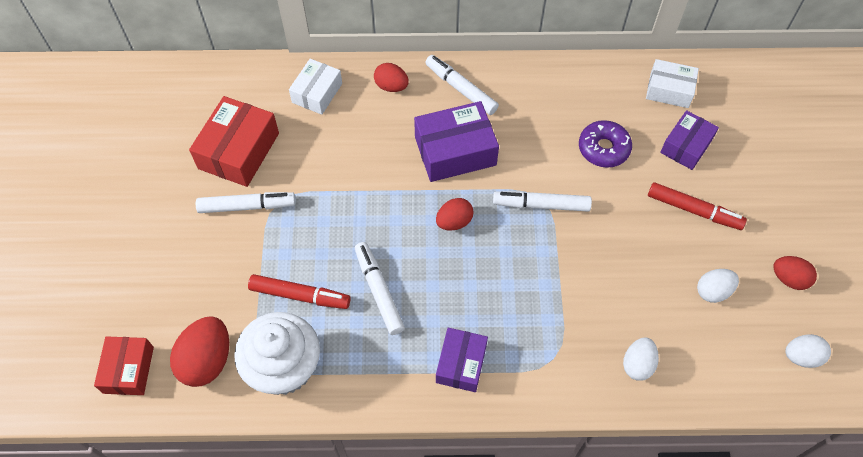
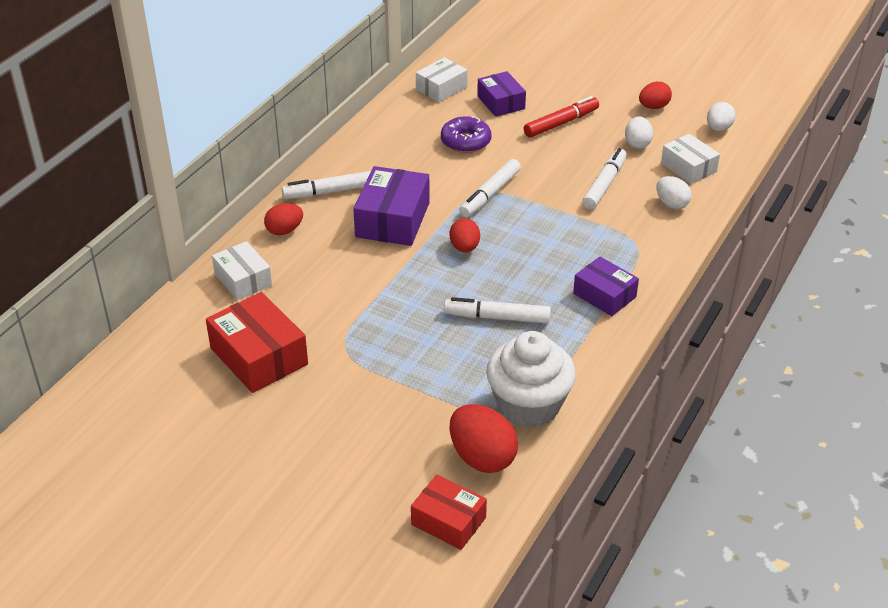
camera: 60 degrees left, 20 degrees down
(247, 206) = (331, 372): white marker -> white marker (604, 184)
(300, 295) = (461, 369): red marker -> none
(709, 355) = (688, 167): none -> white box

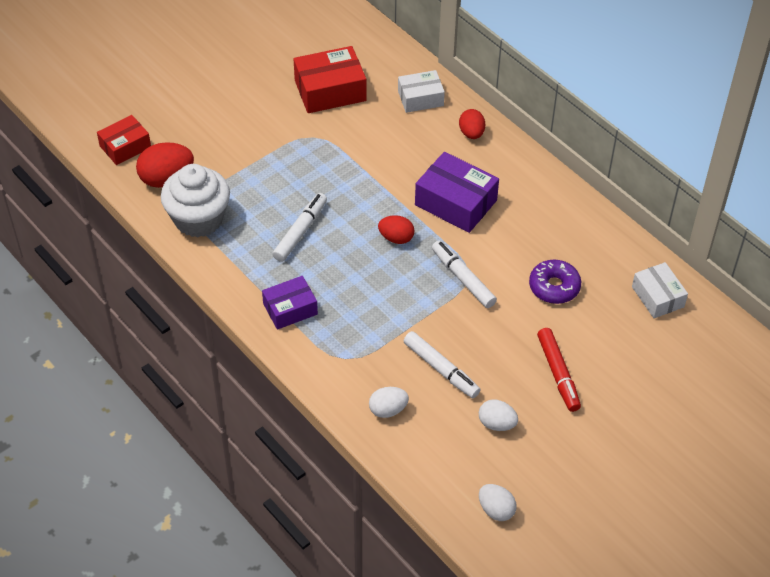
camera: 110 degrees right, 10 degrees up
(330, 191) = (514, 172): white marker -> none
(501, 102) = (614, 337): purple box -> none
(653, 107) = (559, 467): red egg -> none
(688, 167) = (439, 450): white box -> none

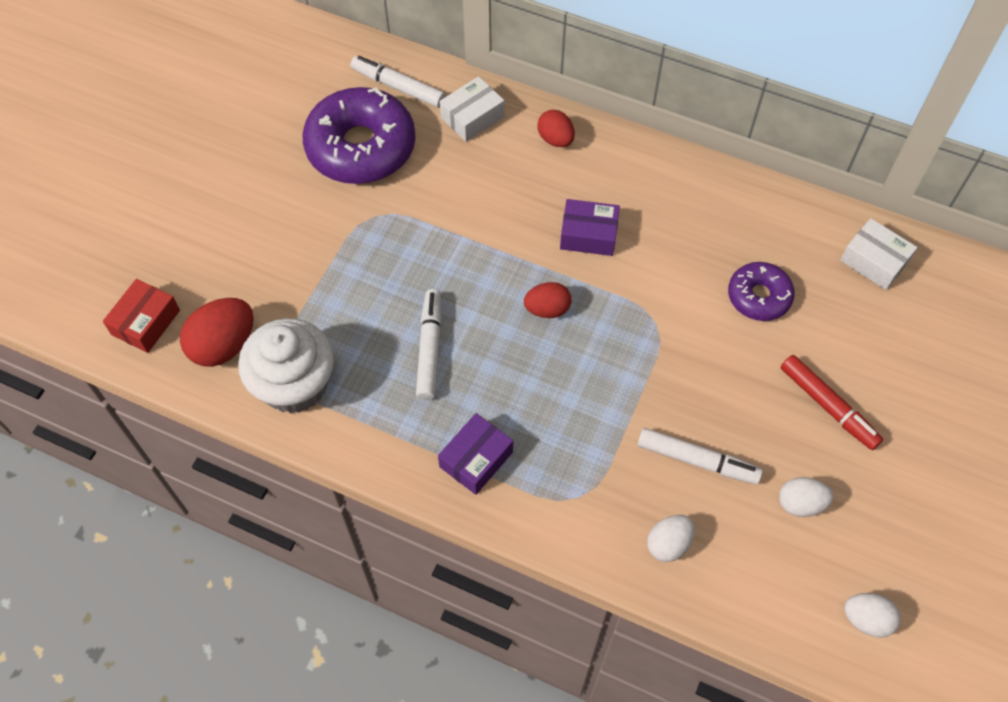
camera: 25 degrees left, 10 degrees up
(330, 90) = (361, 147): red box -> purple donut
(455, 203) = (588, 235): purple box -> purple box, size x0.64
(463, 278) = (653, 329): white marker -> white marker (398, 87)

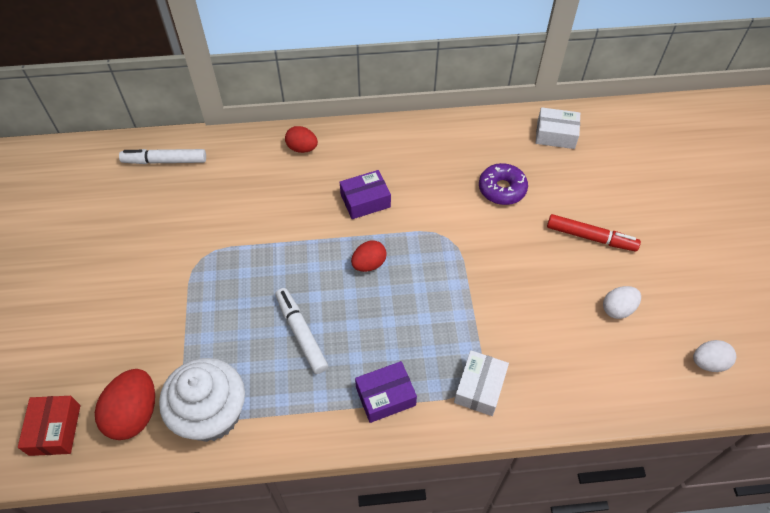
camera: 30 degrees left, 5 degrees down
(361, 147) = (161, 215): purple donut -> none
(472, 117) = (233, 158): white box -> white box (480, 387)
(476, 459) = (385, 396): purple box -> purple box turned 60 degrees clockwise
(668, 544) = (555, 383): white egg -> none
(697, 460) = (535, 315): white marker -> none

